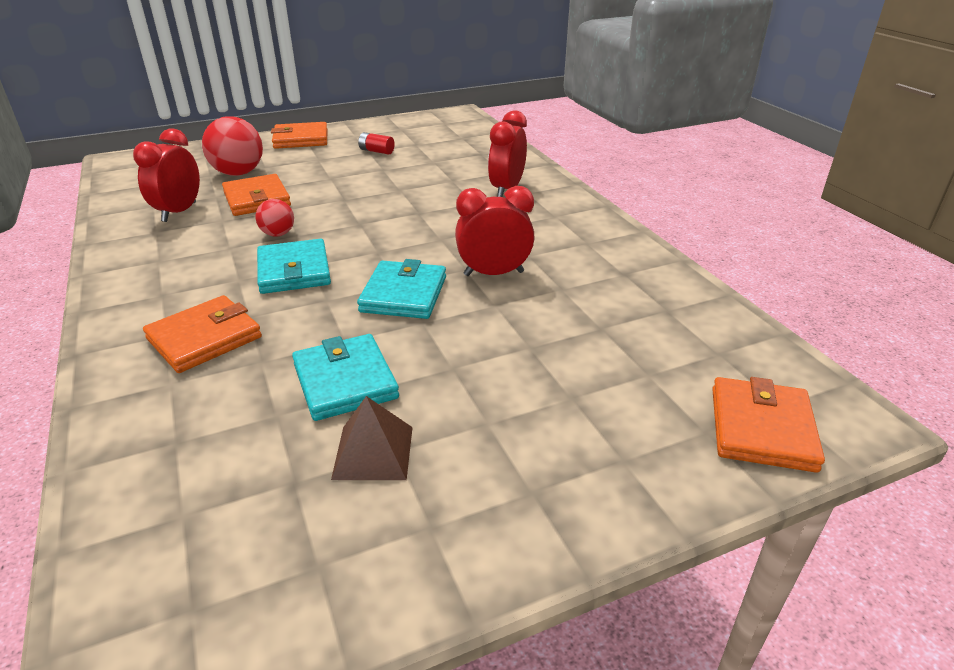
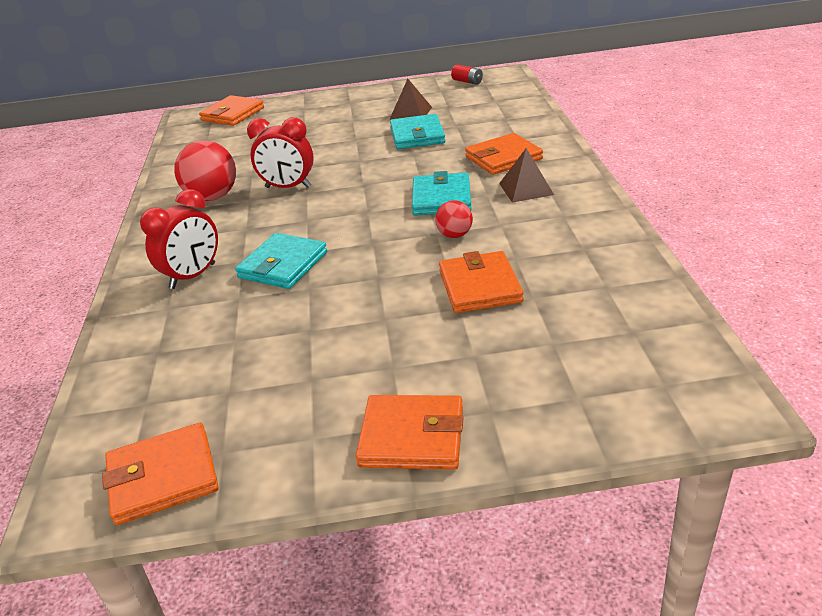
camera: 160 degrees left, 0 degrees up
(179, 212) = (568, 273): red clock -> none
(188, 289) = (526, 189): none -> brown pyramid
(238, 173) = (511, 342): red ball -> red ball (212, 197)
(376, 151) = (298, 377): red battery -> red battery (467, 82)
(404, 294) = (362, 177): turquoise wallet -> turquoise wallet (283, 265)
(424, 121) = (163, 477): none -> orange wallet

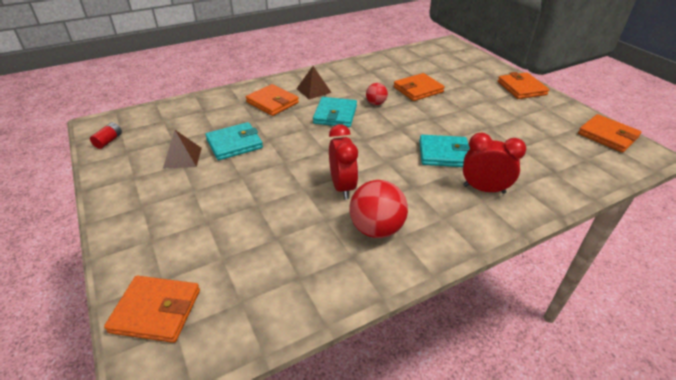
camera: 115 degrees left, 5 degrees up
(441, 198) = (335, 115): turquoise wallet -> turquoise wallet turned 60 degrees counterclockwise

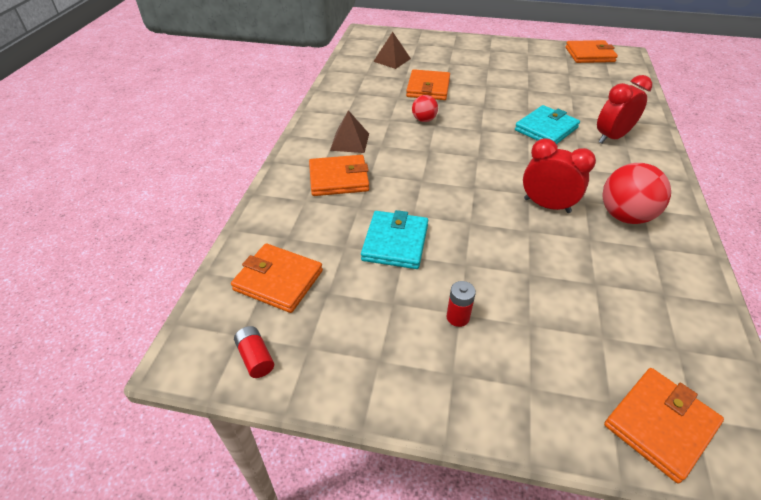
camera: 50 degrees left, 5 degrees up
(182, 157) = (380, 297): brown pyramid -> brown pyramid (392, 60)
(189, 190) = (458, 317): none -> red battery
(335, 115) = (416, 151): turquoise wallet -> none
(521, 88) = (487, 46): orange wallet -> orange wallet (278, 280)

